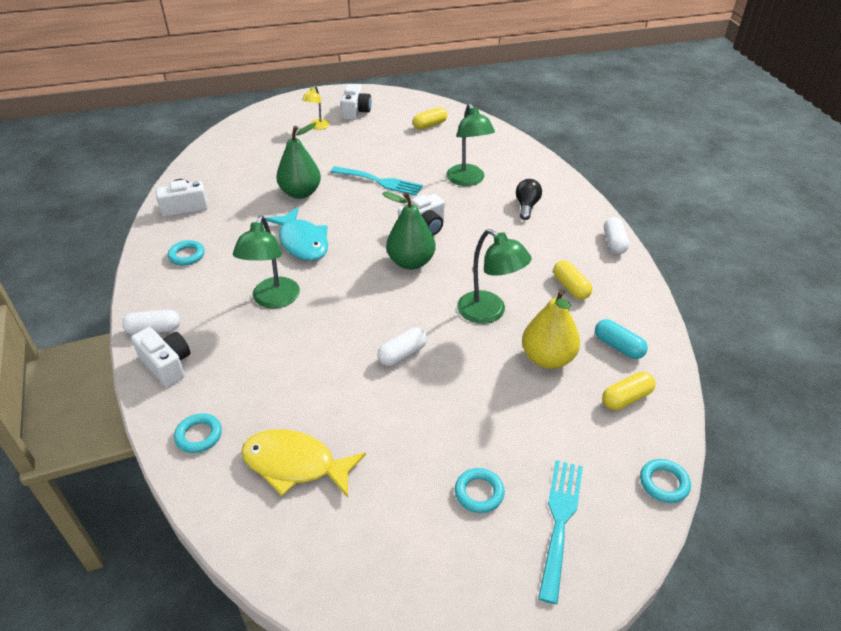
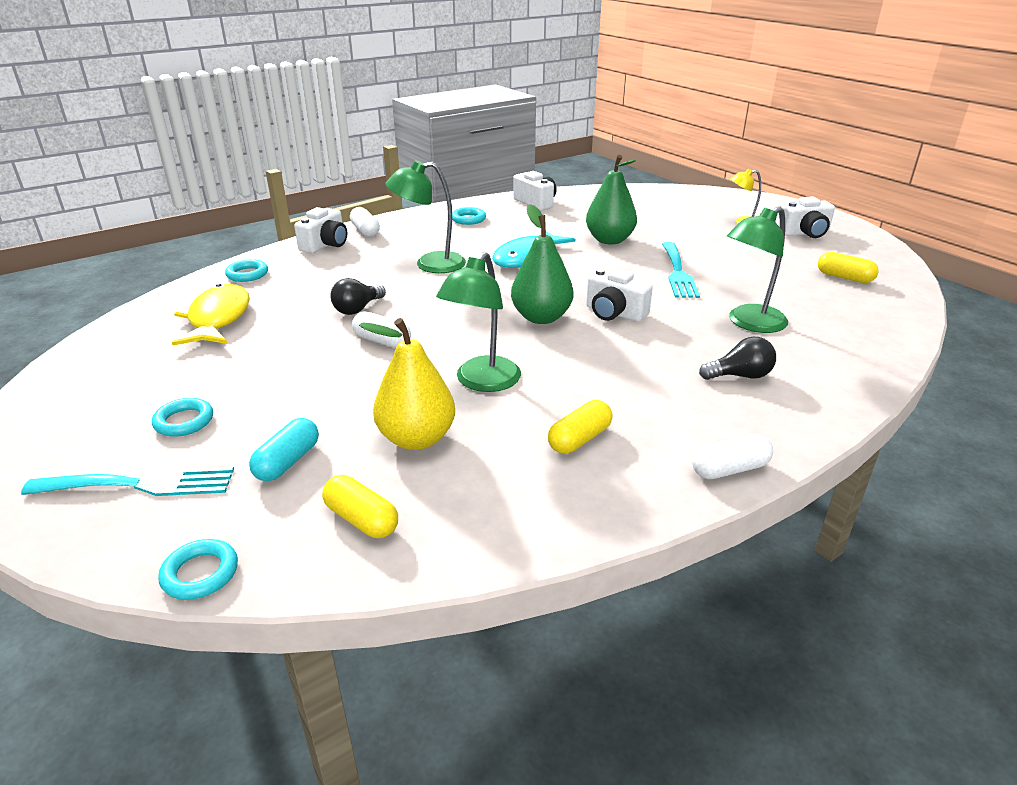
camera: 70 degrees right, 10 degrees down
(335, 361) = (357, 309): none -> black light bulb
(618, 346) = (470, 500): turquoise capsule -> turquoise capsule (288, 462)

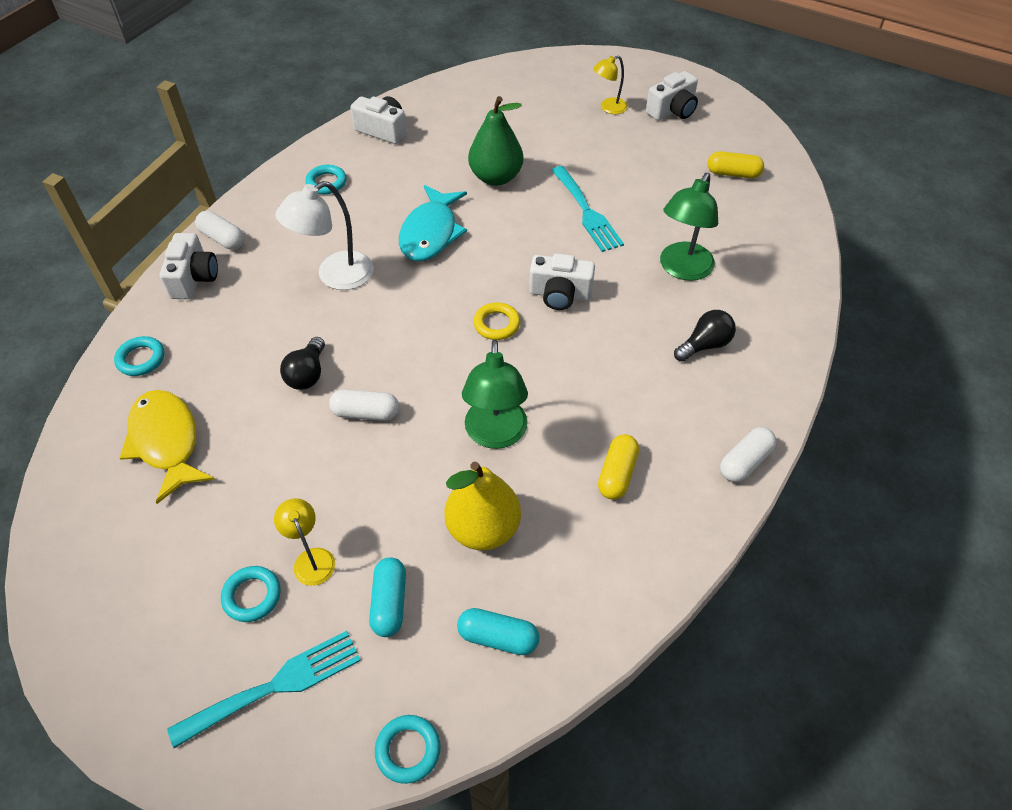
camera: 25 degrees left, 20 degrees up
(253, 413) = (311, 559): none -> yellow lamp
(361, 519) = (498, 637): yellow capsule -> turquoise capsule
(430, 264) = (335, 276): green lamp -> white lamp
(541, 317) = (496, 324): green pear -> yellow ring

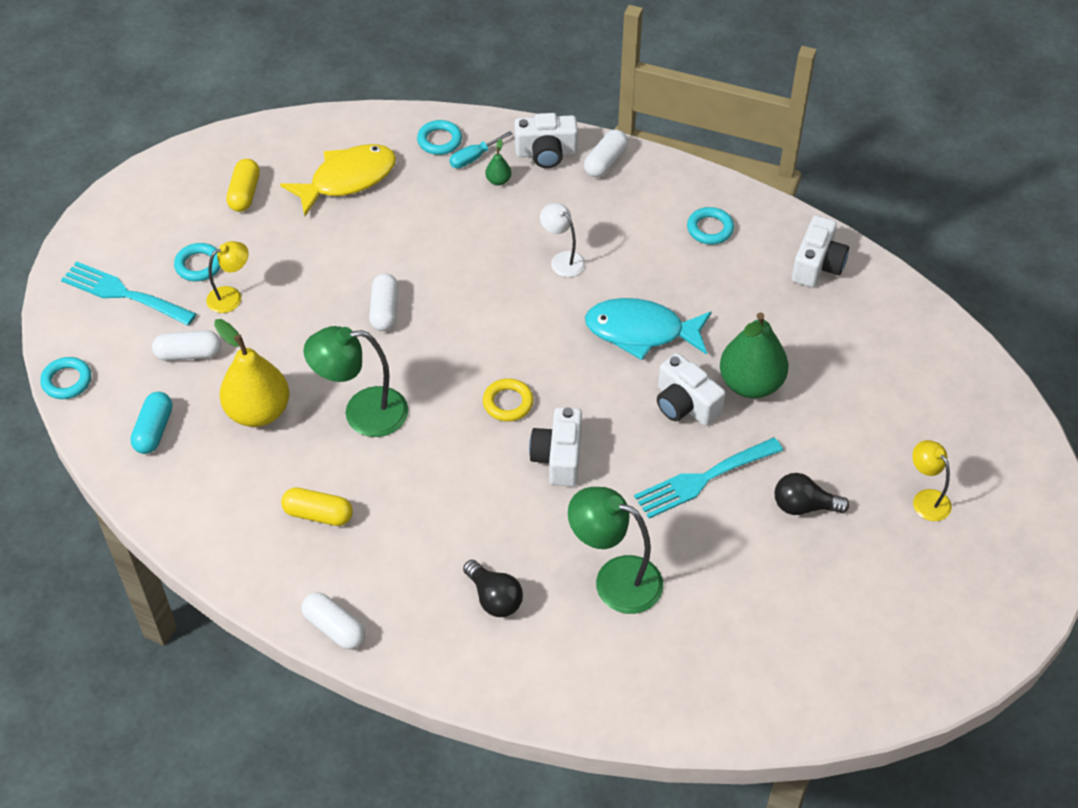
camera: 85 degrees right, 0 degrees up
(178, 332) = (474, 158): none -> turquoise screwdriver
(217, 315) = (498, 180): none -> green pear
(275, 686) = (123, 294): turquoise fork -> turquoise fork turned 150 degrees clockwise
(307, 374) = (429, 260): black light bulb -> black light bulb (803, 506)
(335, 276) = (562, 260): white lamp -> white lamp, size x0.59
(389, 603) = (189, 354): turquoise capsule -> white capsule
(672, 110) = (941, 577): white camera -> white camera (685, 404)
(733, 173) = (812, 646): yellow capsule -> yellow capsule (245, 193)

